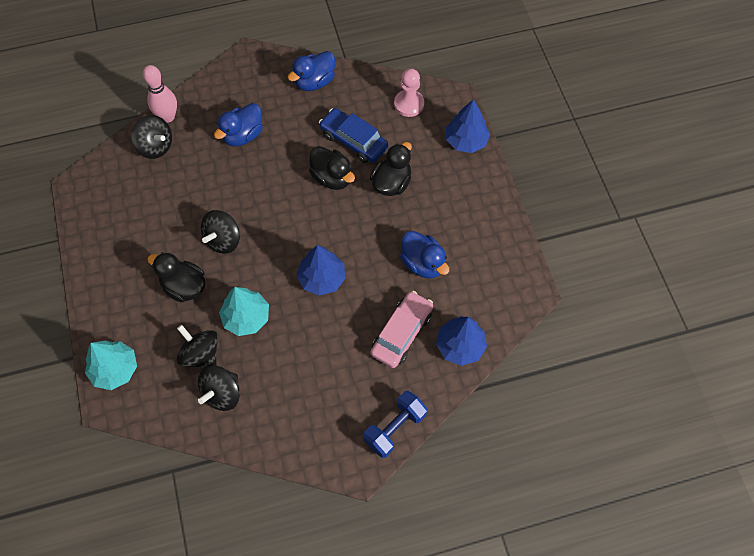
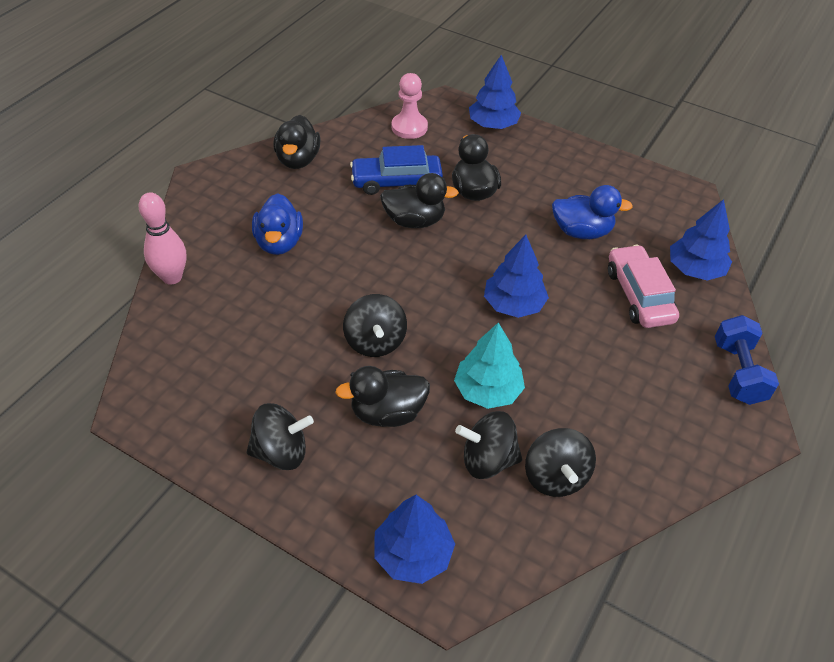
camera: 45 degrees left, 15 degrees down
(115, 369) = (413, 554): turquoise tree -> blue tree
(155, 146) = (191, 311): black spinning top -> black spinning top (281, 452)
(314, 82) = (298, 160): blue duck -> black duck

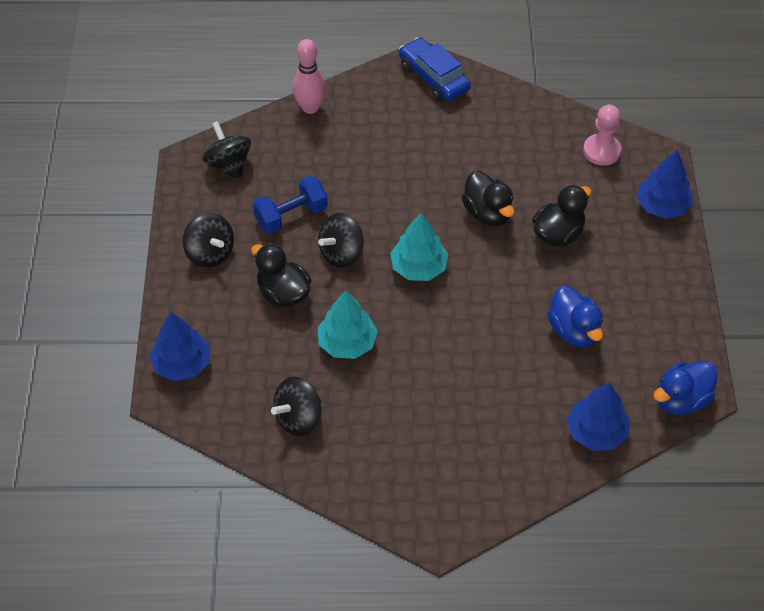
camera: 60 degrees right, 5 degrees up
(279, 242) = (393, 145): blue duck -> blue duck (681, 400)
(298, 160) = (493, 104): black duck -> none
(396, 182) = (523, 178): blue car -> blue car (434, 77)
(437, 294) = (418, 267): none -> turquoise tree
(488, 460) = (284, 371): black spinning top -> black spinning top (229, 165)
(513, 304) = (447, 320): blue tree -> none
(639, 295) = (528, 402): pink car -> none
(738, 372) = (493, 504): blue dumbbell -> blue dumbbell (291, 216)

